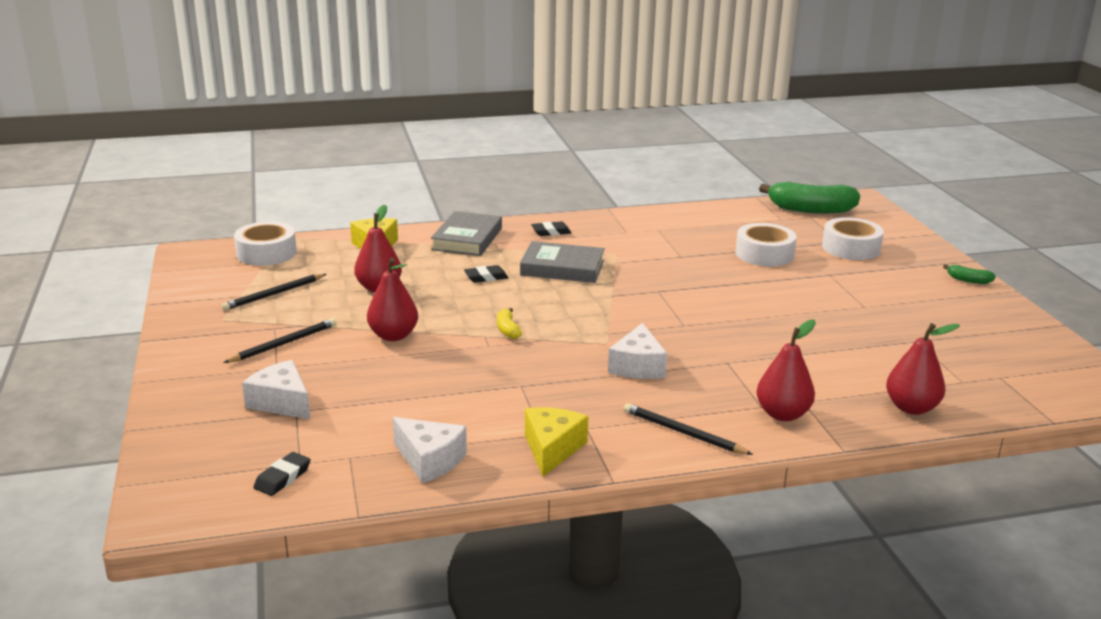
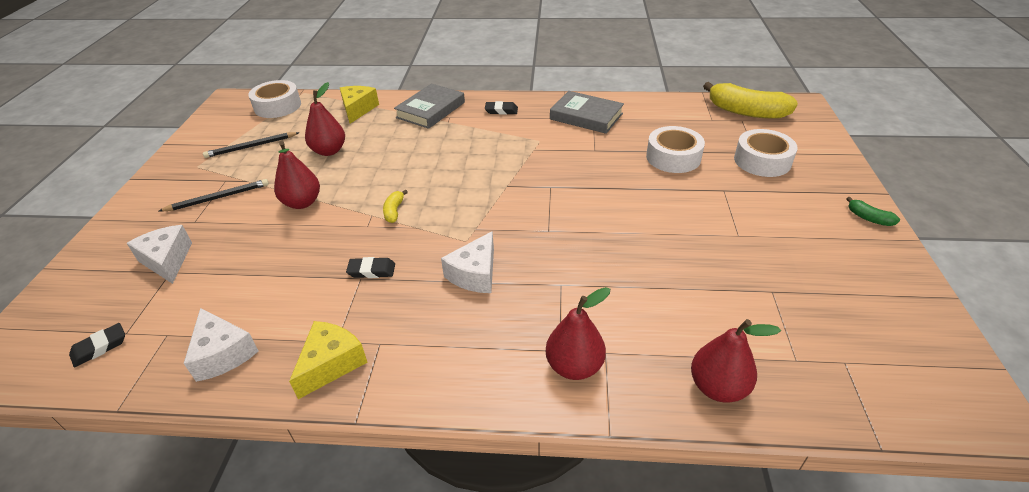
camera: 20 degrees right, 15 degrees up
(486, 277) = (417, 151): black eraser -> black eraser (371, 270)
(562, 268) = (485, 149): grey book -> grey book (586, 116)
(683, 433) = (462, 370): black pencil -> none
(811, 210) = (746, 112): green banana -> yellow banana

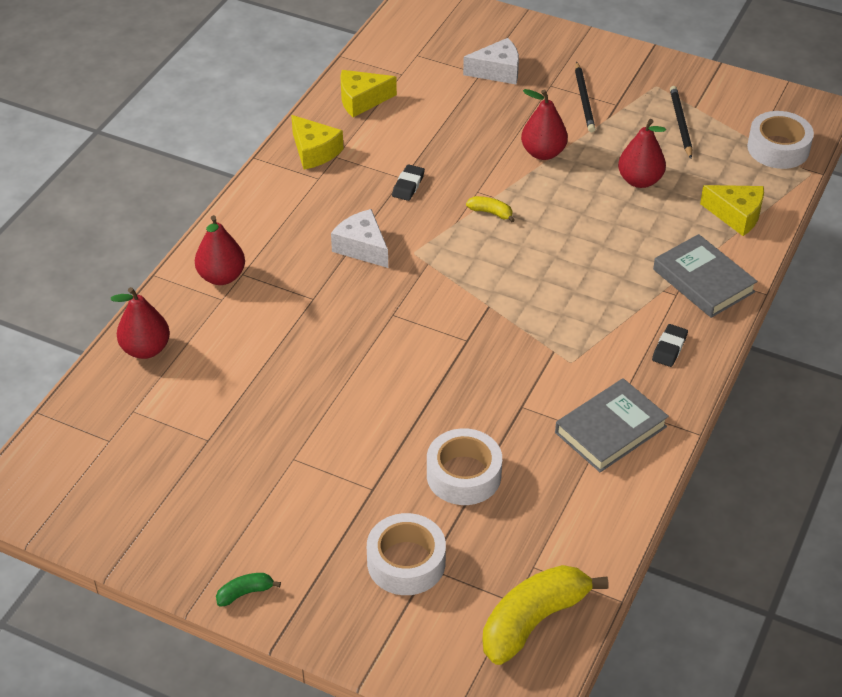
camera: 110 degrees right, 5 degrees up
(99, 347) = (408, 44): black eraser -> none
(222, 354) = (361, 100): white cheese -> yellow cheese

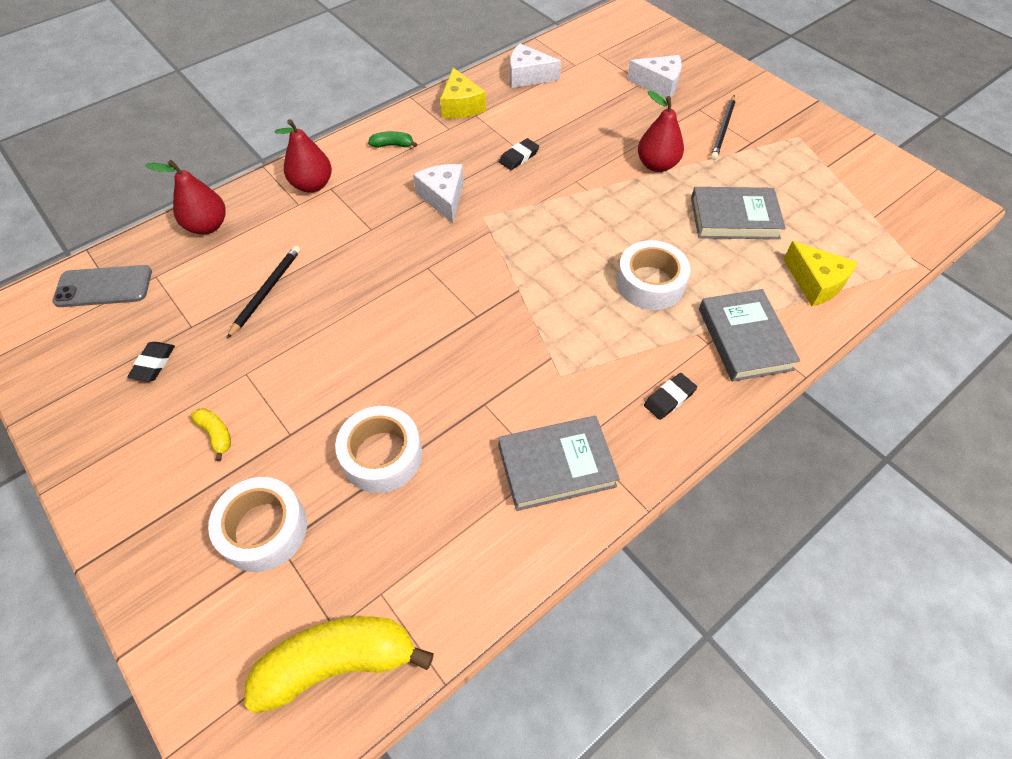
camera: 25 degrees right, 10 degrees up
(88, 437) = (104, 286): none -> grey phone
(199, 482) = (153, 364): none -> black eraser
(245, 593) = (102, 495): green banana -> green banana (392, 145)
(361, 100) = (528, 76): yellow cheese -> white cheese
(491, 212) = (576, 203): yellow banana -> yellow banana (216, 434)
(639, 180) = (734, 218): red pear -> grey book
(680, 123) = (804, 177): black pencil -> black pencil (266, 291)
(778, 148) = (894, 230): white tape -> white tape (650, 283)

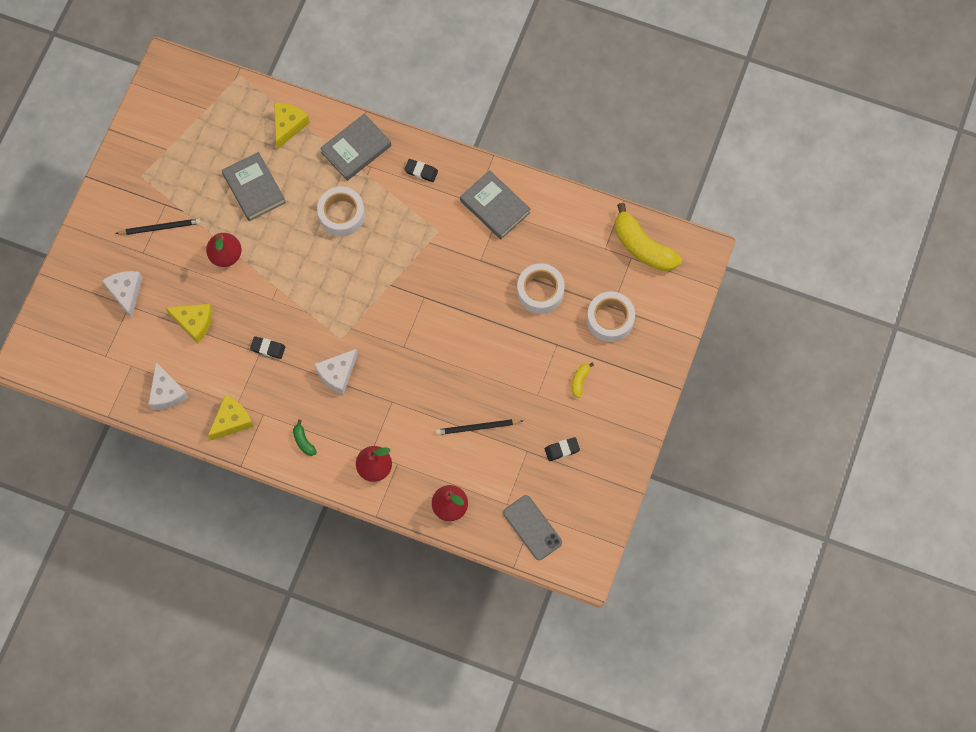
camera: 120 degrees left, 15 degrees up
(590, 117) = (194, 323): none -> yellow cheese

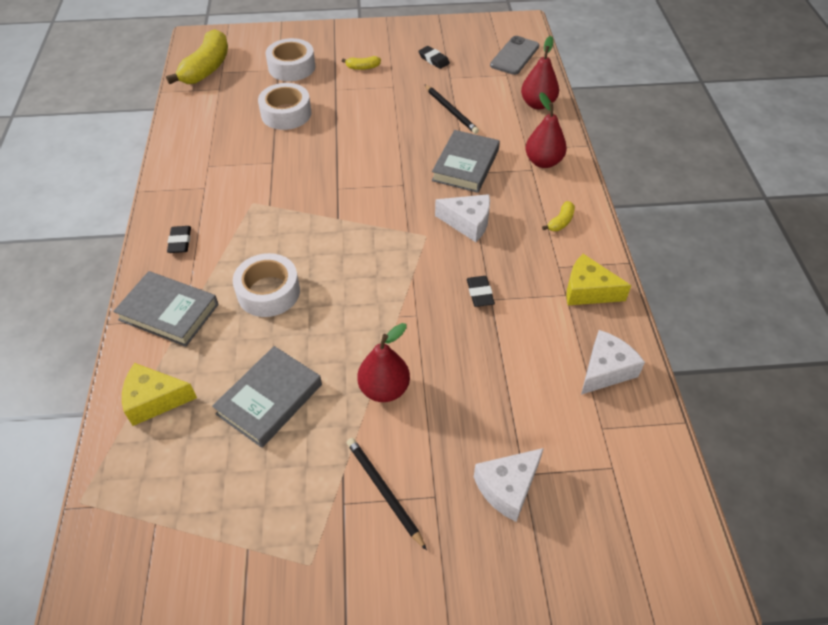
camera: 115 degrees left, 20 degrees down
(194, 323) = (497, 382): yellow cheese -> none
(303, 441) = (560, 222): green banana -> yellow banana
(495, 207) = (203, 171): grey book -> grey book (465, 165)

